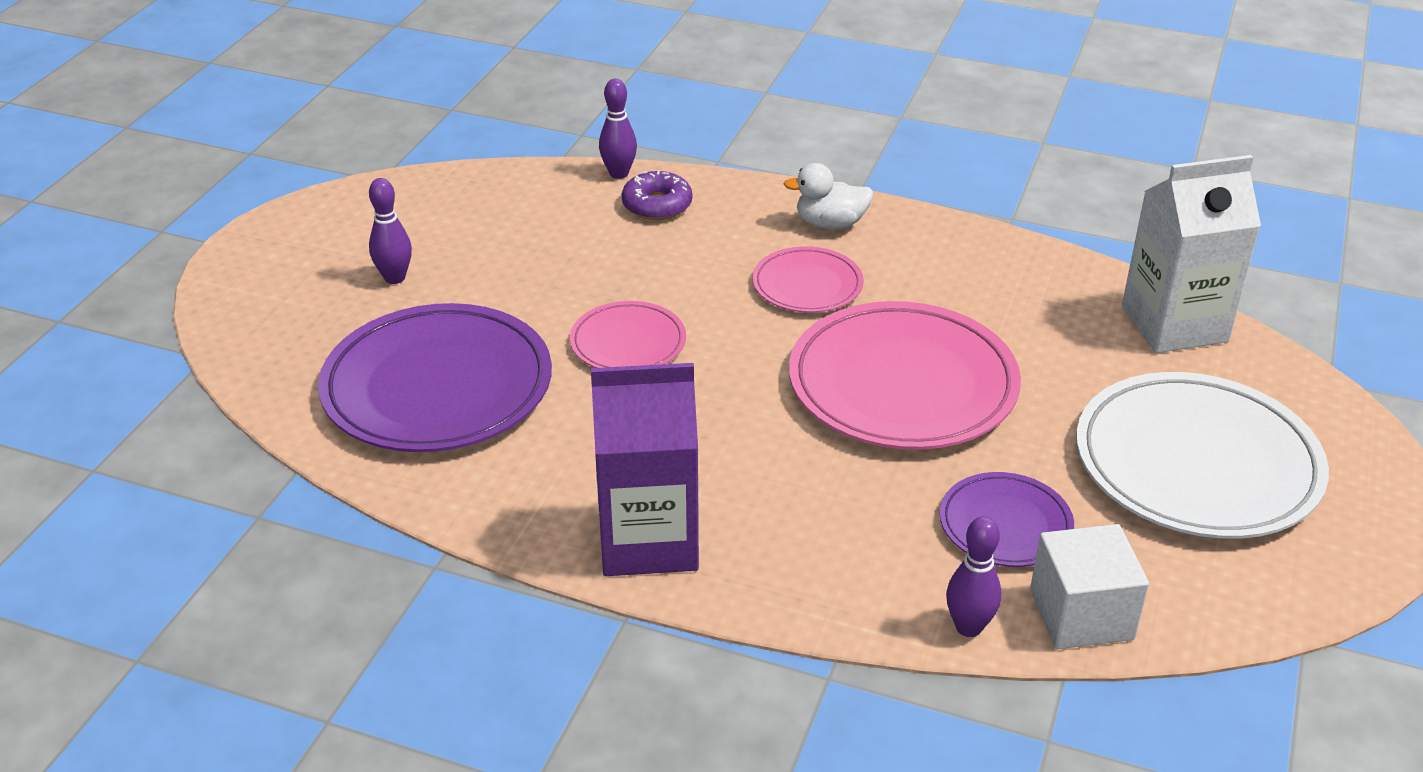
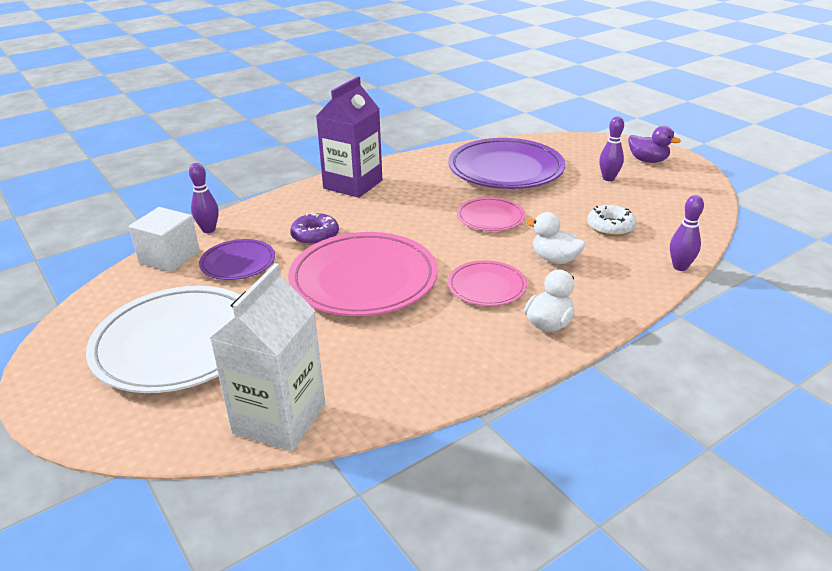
camera: 125 degrees right, 5 degrees down
(291, 259) = (648, 160): none -> purple duck
(560, 239) = (610, 227): none -> white donut
(657, 205) = (627, 268): purple donut -> purple donut (315, 235)
(690, 257) = (554, 259): none -> white duck

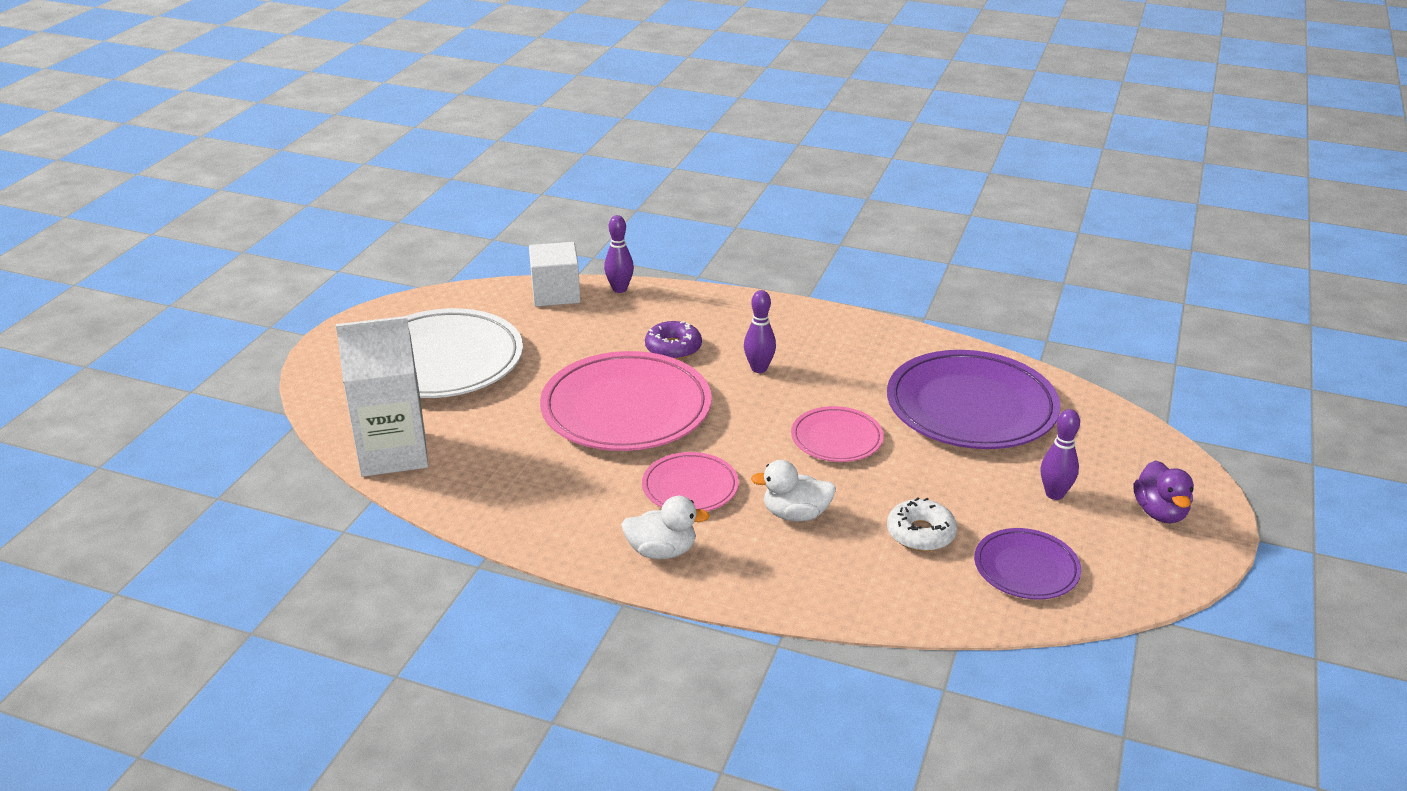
camera: 55 degrees right, 0 degrees up
(238, 263) = (582, 331): purple plate -> purple plate (1026, 568)
(353, 184) = (800, 324): purple carton -> none
(554, 259) = (795, 514): white duck -> white duck turned 90 degrees counterclockwise
(680, 267) = (883, 616): purple bowling pin -> purple bowling pin (759, 368)

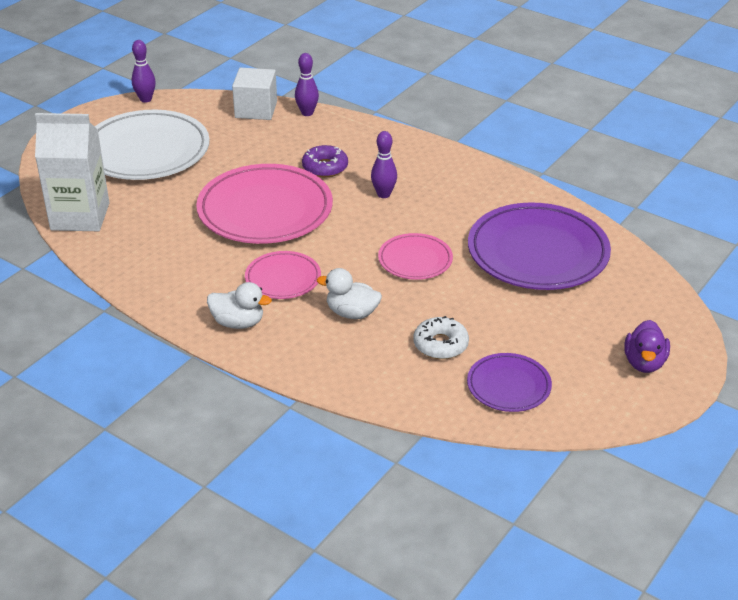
camera: 15 degrees right, 5 degrees up
(1054, 494) = (565, 333): purple bowling pin -> purple bowling pin (145, 99)

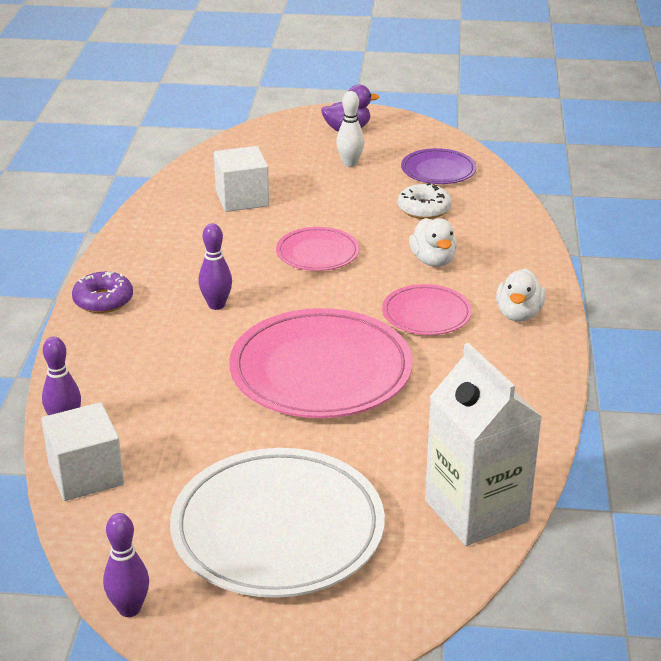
camera: 120 degrees left, 5 degrees down
(238, 323) = (518, 314): white duck -> white duck turned 150 degrees counterclockwise
(325, 167) = (193, 362): purple donut -> purple donut (103, 300)
(537, 252) = (242, 198): purple plate -> white cube
(564, 335) = (350, 163): none -> white bowling pin

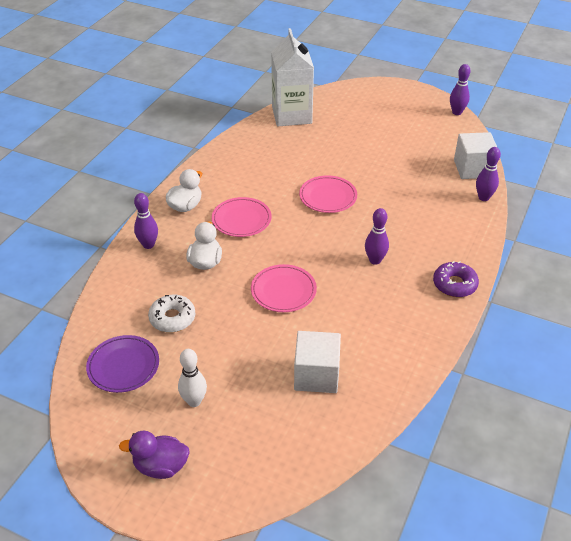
camera: 160 degrees left, 10 degrees up
(278, 529) = (384, 126): white plate -> none
(321, 371) = (328, 197): pink plate -> pink plate, size x0.52
(520, 263) = (148, 245): none -> purple bowling pin

